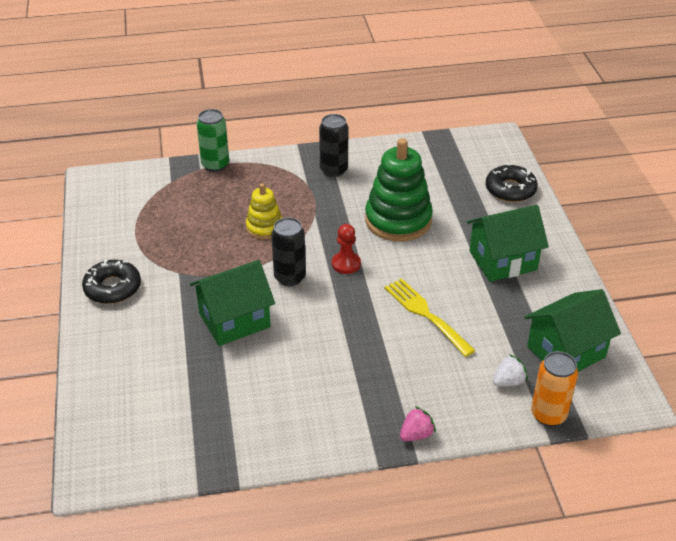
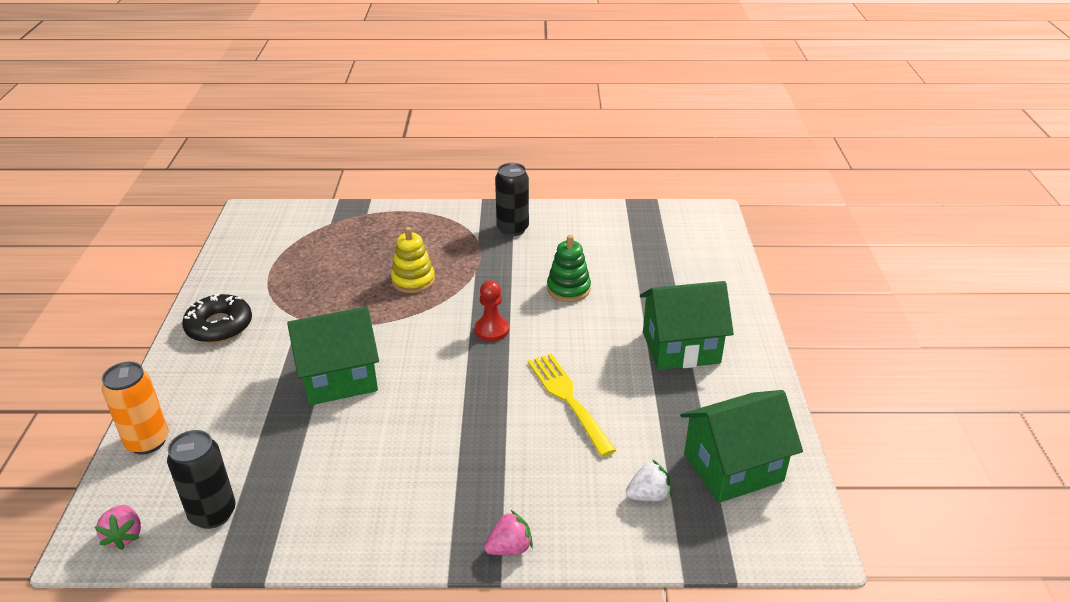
camera: 10 degrees right, 5 degrees down
(113, 468) = (124, 535): none -> pink strawberry
(215, 165) = (384, 211): green can -> none
(290, 277) = (421, 338): black can -> black can (213, 513)
(398, 220) = (568, 289): green stacking toy -> green stacking toy, size x0.55
(510, 189) = (711, 269): black donut -> none
(548, 415) = (690, 546): orange can -> orange can (147, 441)

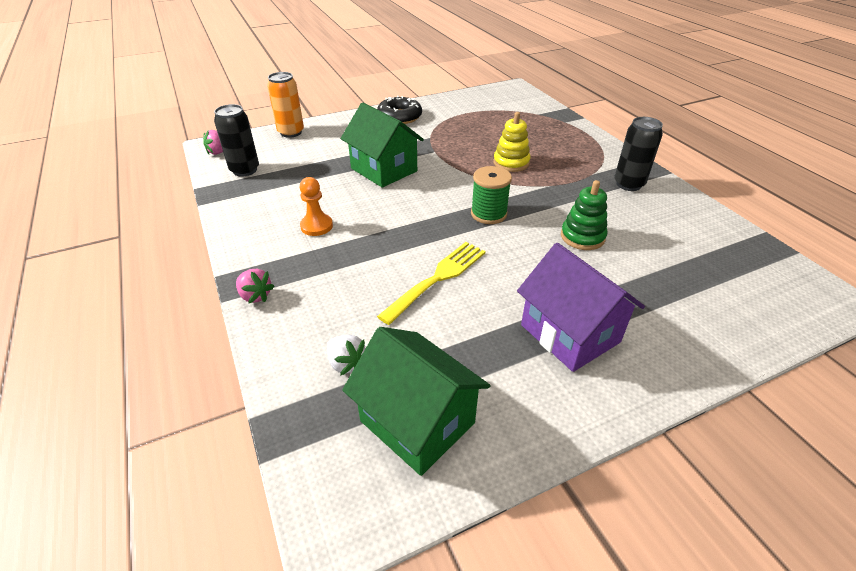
camera: 65 degrees right, 5 degrees up
(413, 467) = (316, 226): none -> orange pawn
(491, 330) = (488, 214): red pawn -> green spool
(680, 347) = (569, 333): green house -> purple house

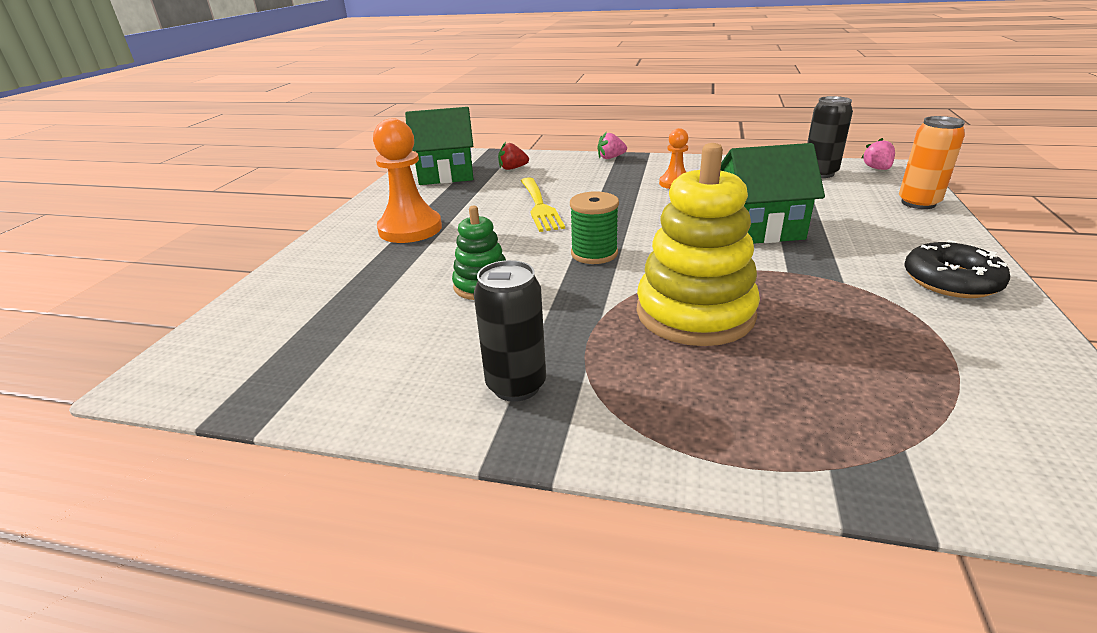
camera: 130 degrees right, 10 degrees down
(346, 363) = (512, 168): white strawberry -> red strawberry
(511, 163) = (695, 313): yellow stacking toy -> yellow stacking toy, size x1.80
(569, 333) = (410, 229): purple house -> orange pawn

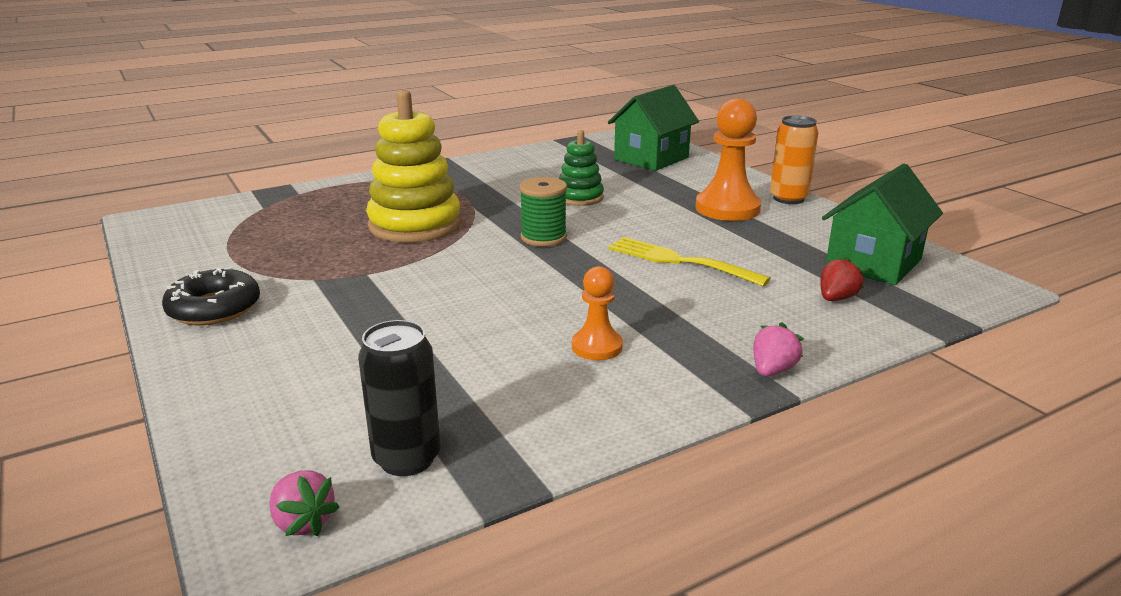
camera: 135 degrees right, 5 degrees down
(516, 385) = (473, 174): black can -> none
(758, 229) = (424, 308): green house -> green house (651, 158)
(918, 203) = (230, 427): orange can -> orange can (788, 198)

